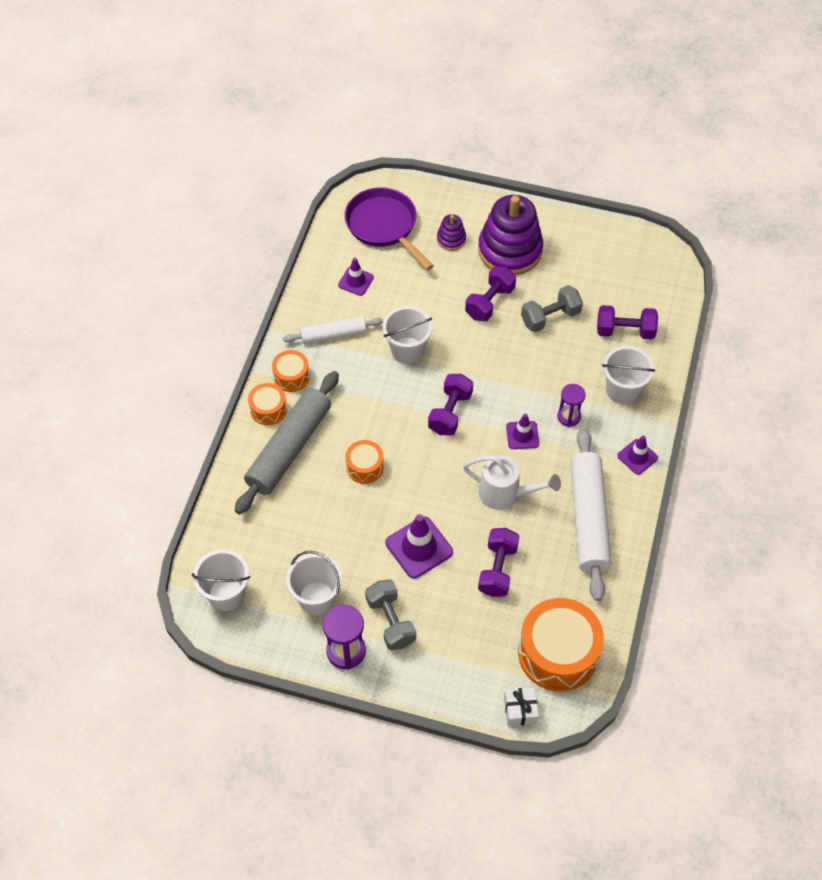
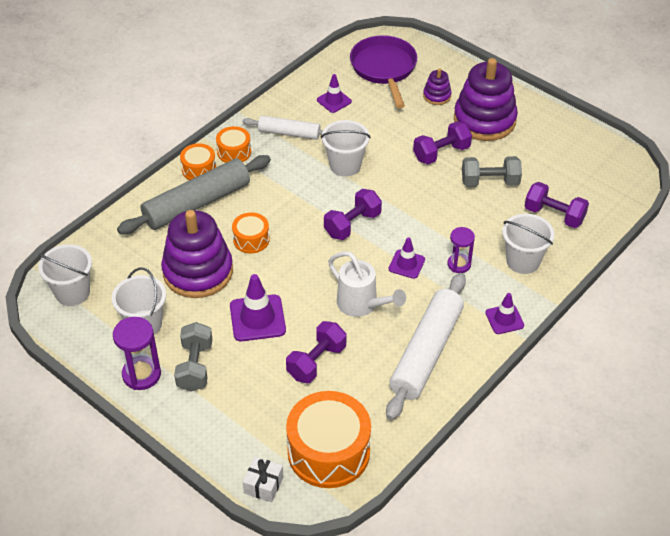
camera: 25 degrees right, 10 degrees down
(334, 522) = (198, 271): none -> purple stacking toy

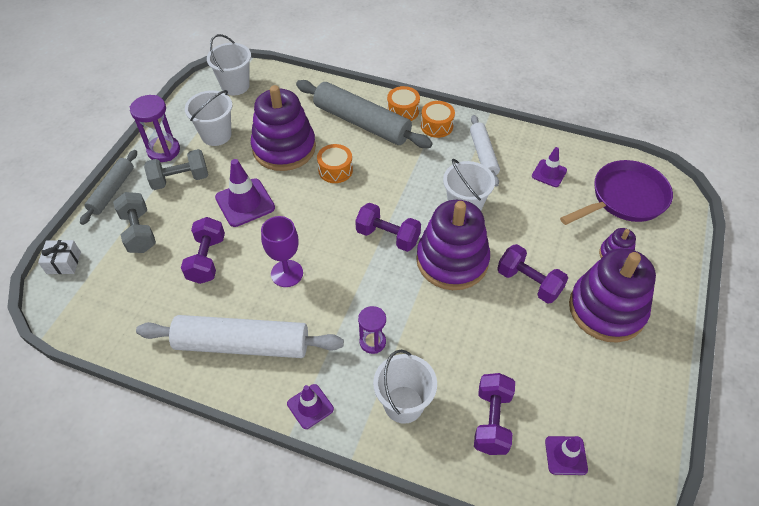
camera: 70 degrees right, 5 degrees up
(179, 430) = (112, 191): none -> grey rolling pin
(316, 362) = (207, 259): purple dumbbell -> purple dumbbell turned 75 degrees clockwise
(328, 452) = (106, 298): orange drum -> none
(362, 305) = (287, 273): white watering can -> purple goblet
(398, 191) = (452, 260): none -> purple stacking toy
(406, 264) = (354, 295): purple traffic cone -> purple traffic cone (566, 455)
(490, 182) = (510, 340): grey dumbbell -> grey dumbbell (139, 232)

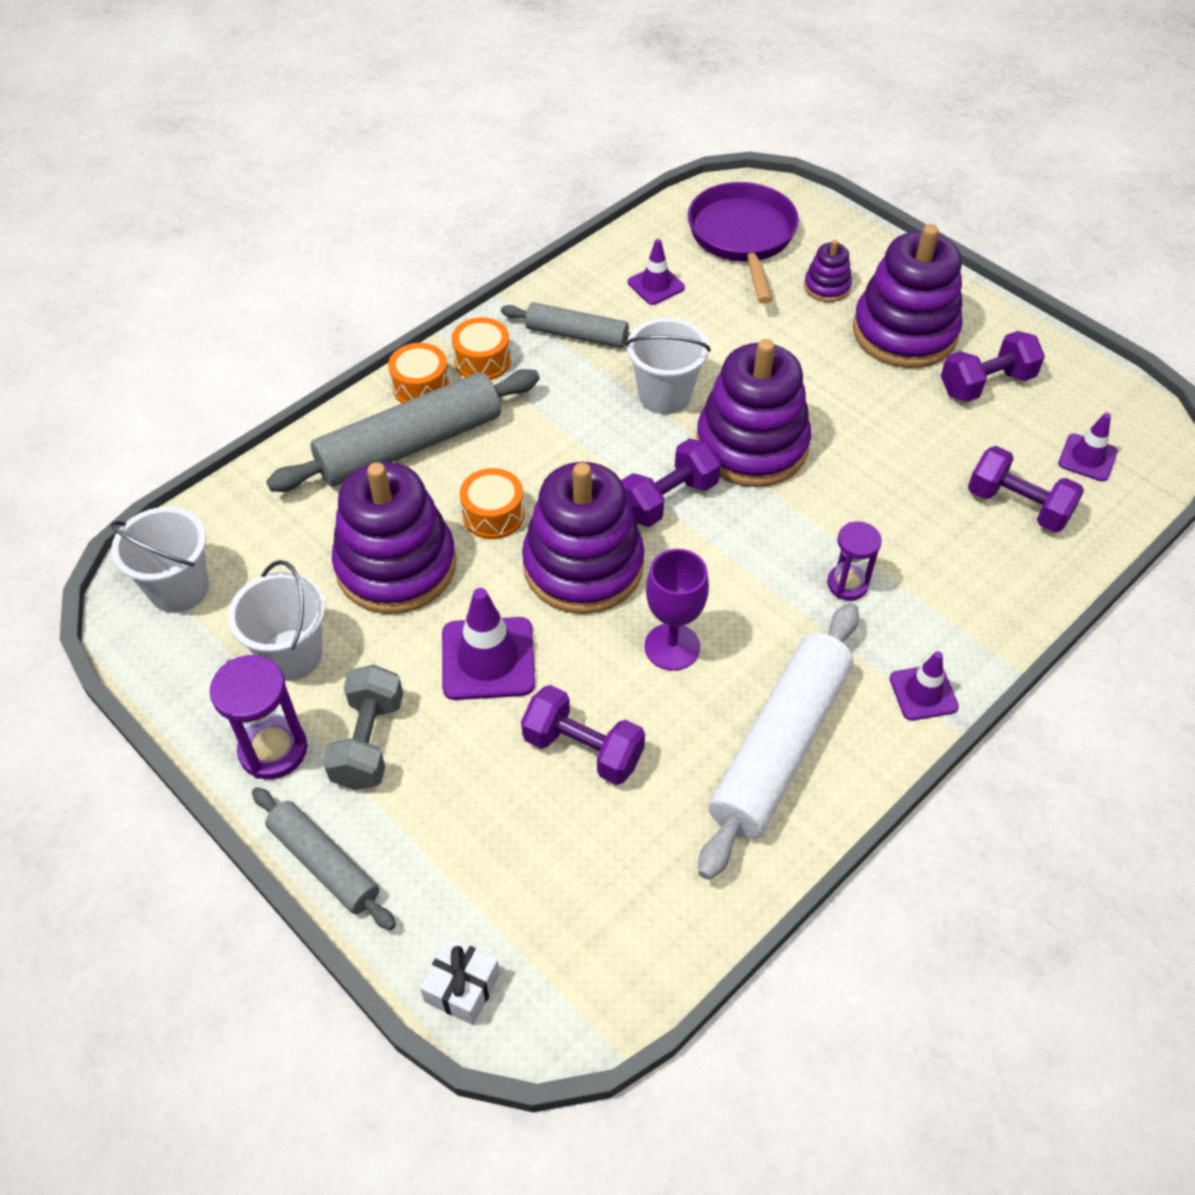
camera: 65 degrees left, 0 degrees up
(139, 232) = (458, 840): grey dumbbell -> none
(321, 217) = (583, 566): none -> purple stacking toy
(403, 404) = (960, 586): white bucket -> none
(483, 155) = (577, 335): white rolling pin -> grey rolling pin
(529, 282) = (828, 384): purple dumbbell -> purple dumbbell (986, 384)

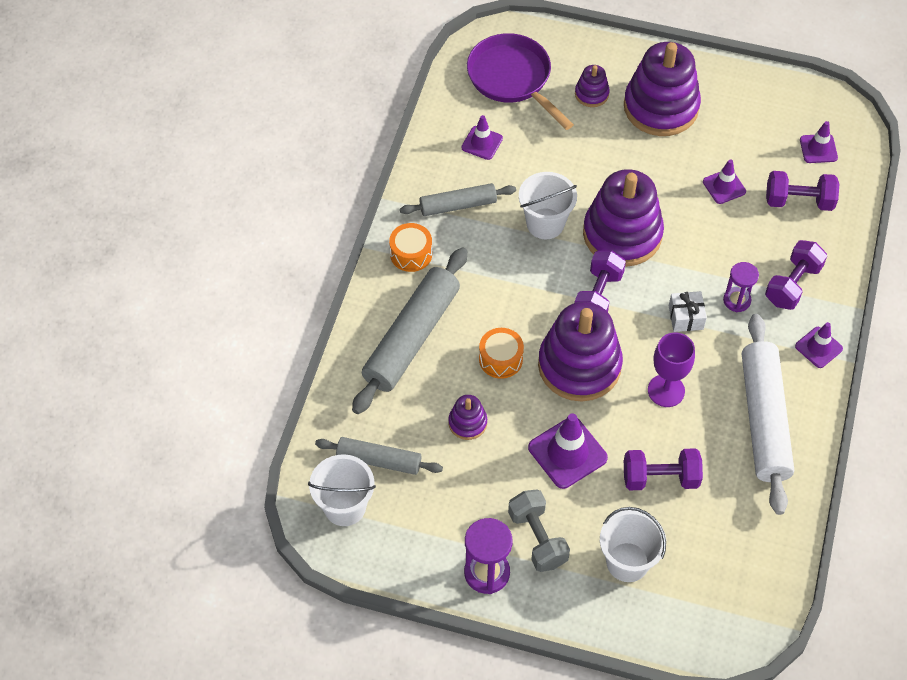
camera: 30 degrees left, 5 degrees up
(291, 655) = (450, 511): white bucket -> white bucket (627, 562)
(324, 864) = (568, 619): grey rolling pin -> grey rolling pin (379, 460)
(396, 566) = (467, 423): purple stacking toy -> purple stacking toy, size x0.46
(421, 387) = (385, 292): orange drum -> none
(462, 988) = (692, 641): white gift -> white gift (686, 317)
(925, 448) = (724, 186): none -> purple traffic cone
(986, 384) = (731, 123): purple dumbbell -> purple dumbbell (792, 284)

